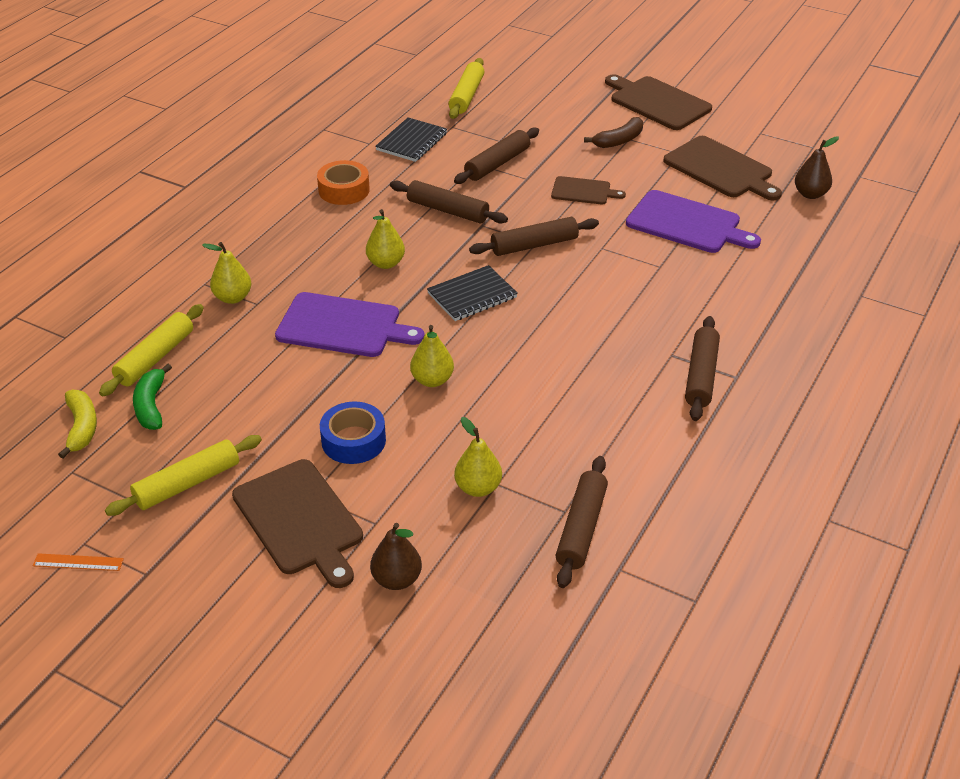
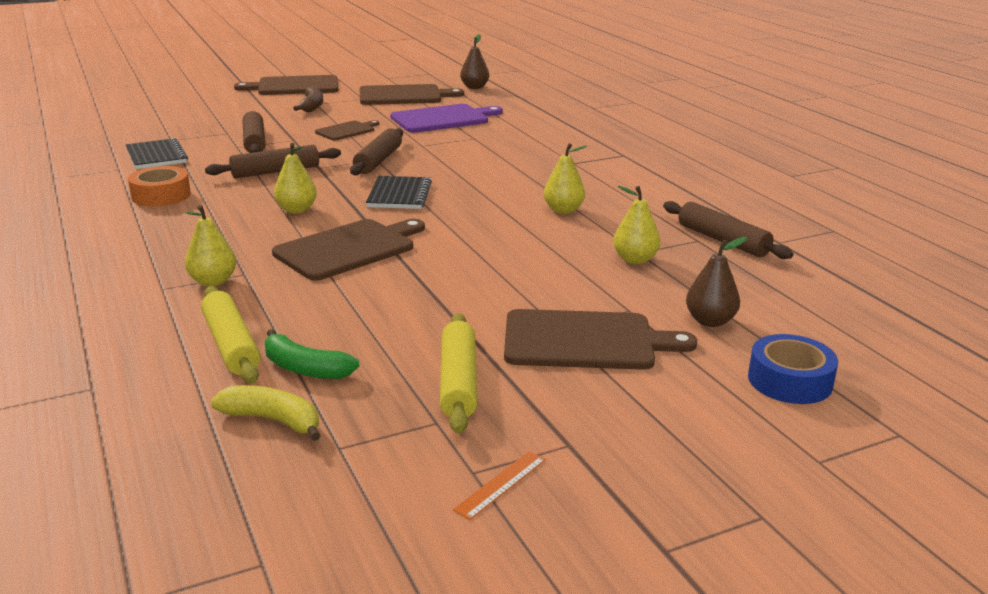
camera: 55 degrees left, 15 degrees down
(343, 326) = (348, 249): purple cutting board -> brown cutting board
(353, 440) = (510, 288): blue tape -> blue tape (789, 381)
(432, 380) = (479, 237): yellow pear -> yellow pear (563, 210)
(466, 96) = (144, 125): yellow rolling pin -> none
(701, 376) = (608, 162): brown rolling pin -> none

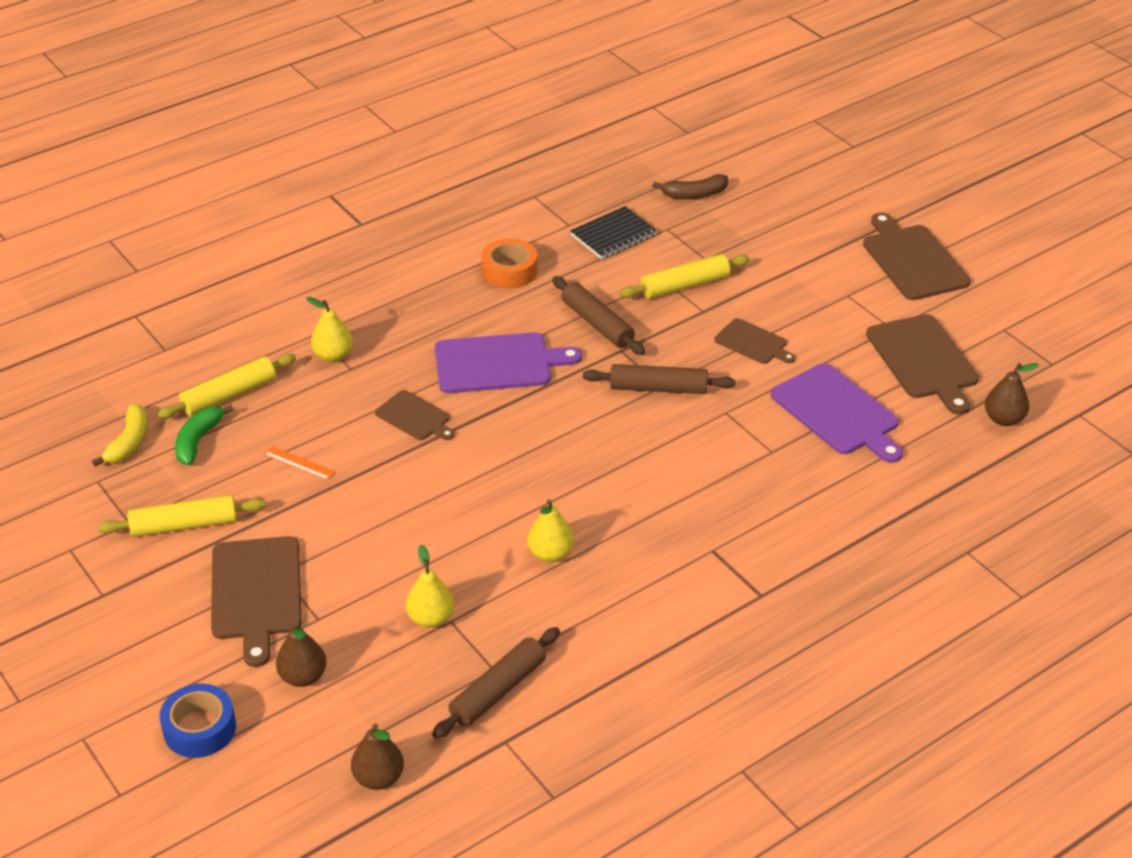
camera: 80 degrees right, 15 degrees up
(254, 141) = (685, 285): brown rolling pin -> yellow rolling pin
(296, 210) = (498, 363): yellow pear -> purple cutting board
(312, 106) = (835, 294): brown banana -> brown banana (694, 195)
(348, 249) = (414, 417): brown cutting board -> brown cutting board, size x0.57
(399, 195) = (558, 424): black notebook -> none
(500, 484) = (56, 564): orange ruler -> orange ruler (299, 463)
(833, 293) = (379, 778): none -> brown pear

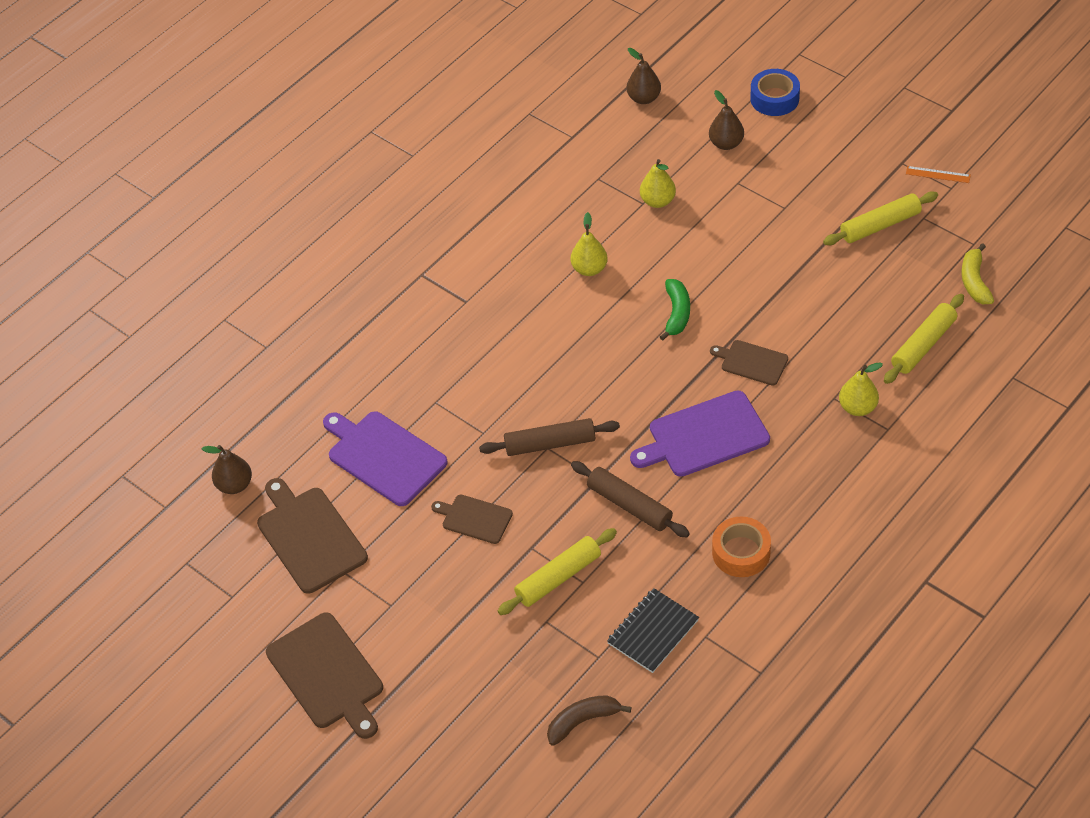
camera: 170 degrees right, 10 degrees up
(198, 441) = (919, 296): green banana -> green banana (677, 313)
(256, 592) = (793, 190): brown cutting board -> none
(299, 463) = (824, 297): orange ruler -> orange ruler (938, 174)
(498, 691) = (589, 165): brown rolling pin -> none

